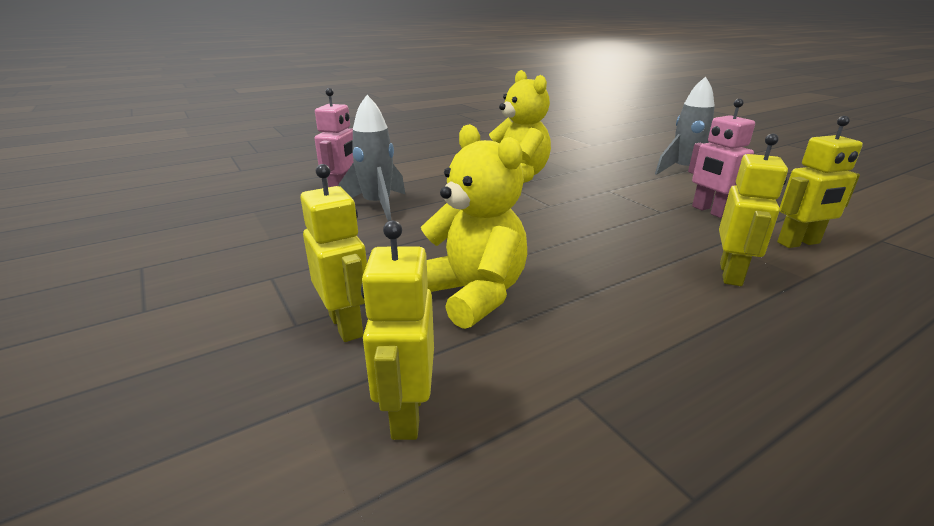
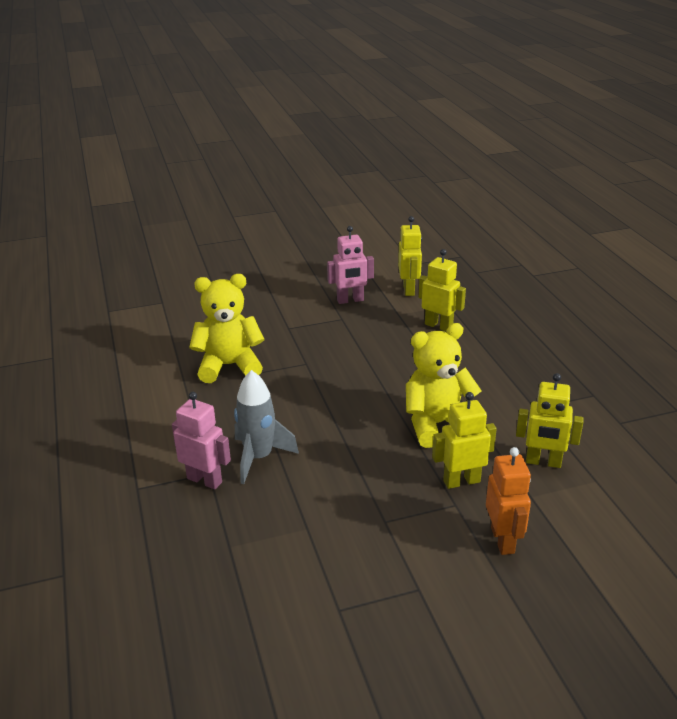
camera: 75 degrees left, 5 degrees up
(206, 374) = (503, 540): none -> orange robot
(684, 171) = (266, 282): grey rocket -> none

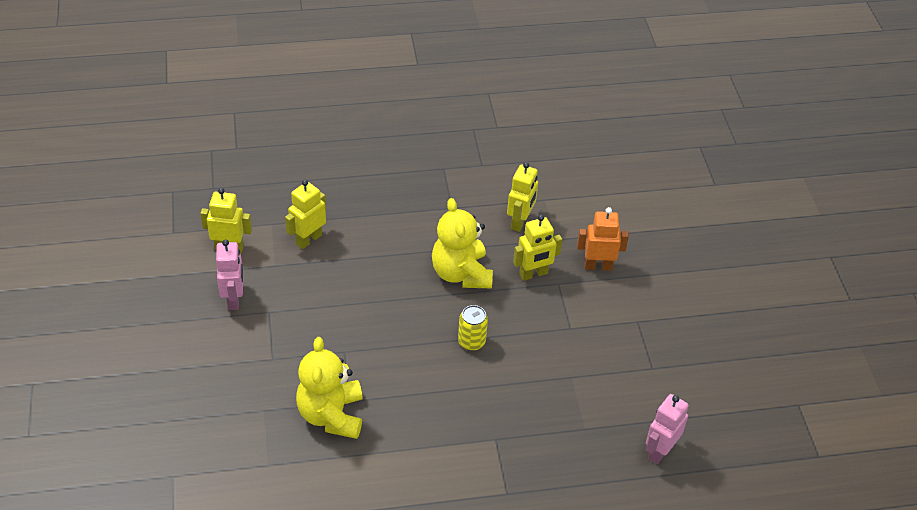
camera: 85 degrees left, 15 degrees up
(205, 480) = (505, 442): pink robot -> pink robot (659, 451)
(259, 457) = (482, 401): grey rocket -> none
(340, 442) = (471, 342): none -> yellow can
(461, 481) = (533, 274): yellow robot -> yellow robot turned 105 degrees counterclockwise

